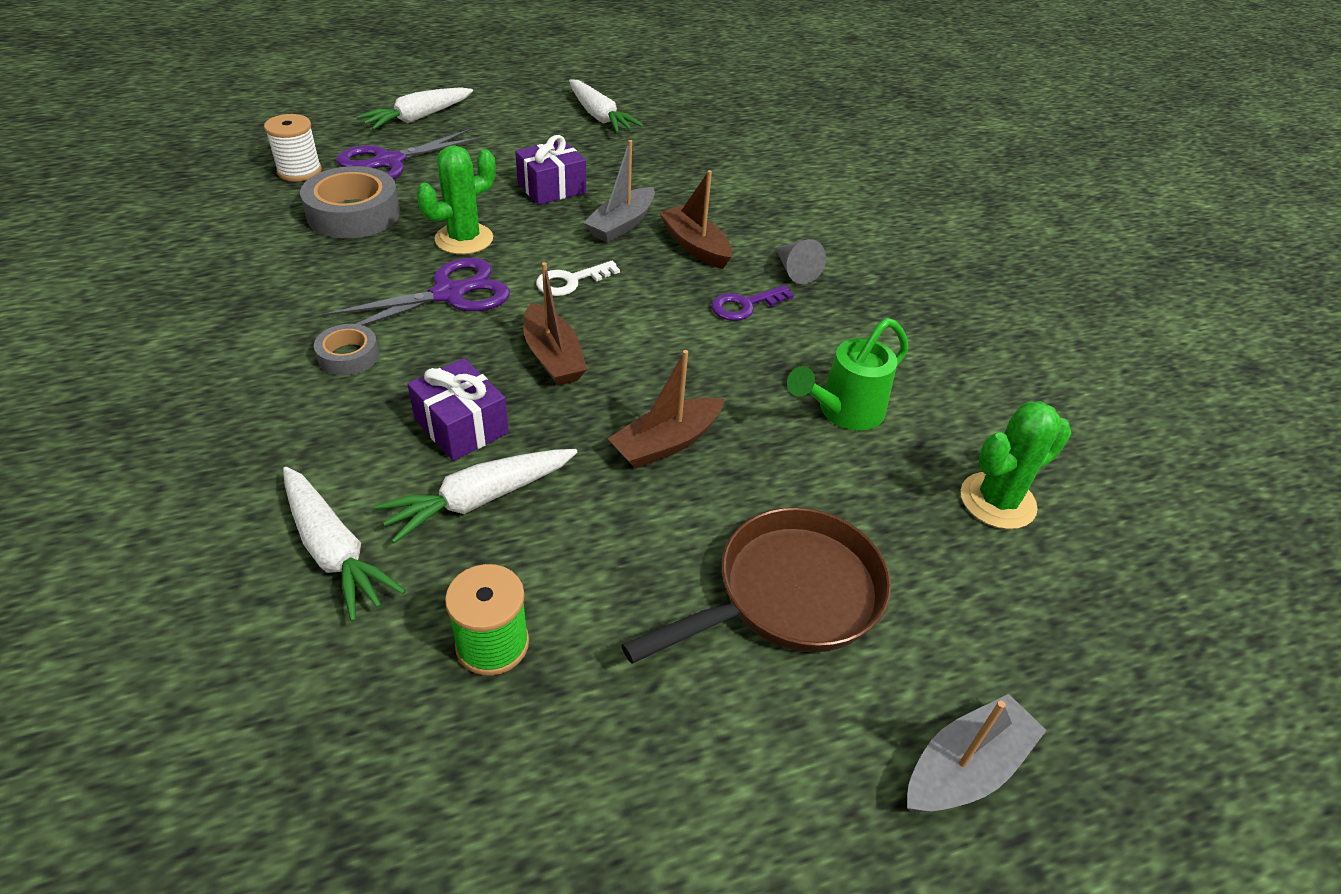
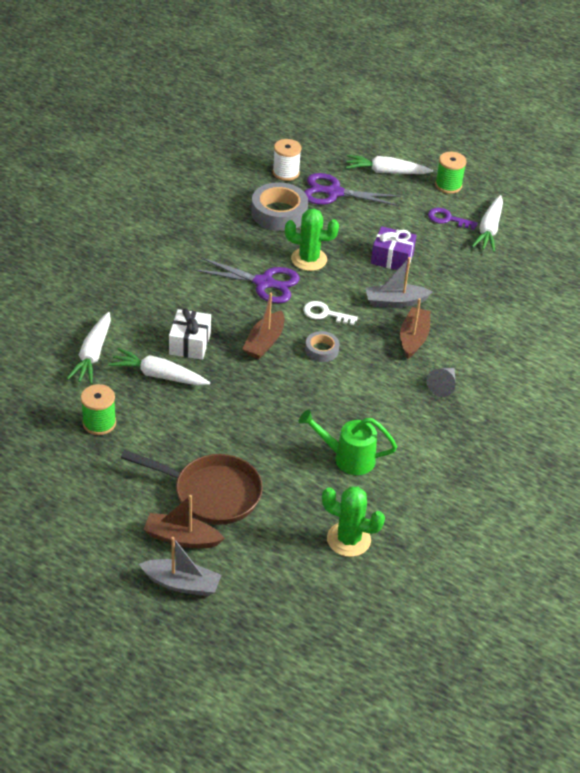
camera: 50 degrees right, 0 degrees up
(348, 356) = (188, 283): grey tape -> grey tape (321, 350)
(461, 426) = (190, 343): purple gift -> white gift
(500, 100) = (448, 185): none -> green spool
(666, 443) = (254, 410): brown boat -> brown boat (181, 538)
(744, 305) = (386, 383): purple key -> purple key (447, 219)

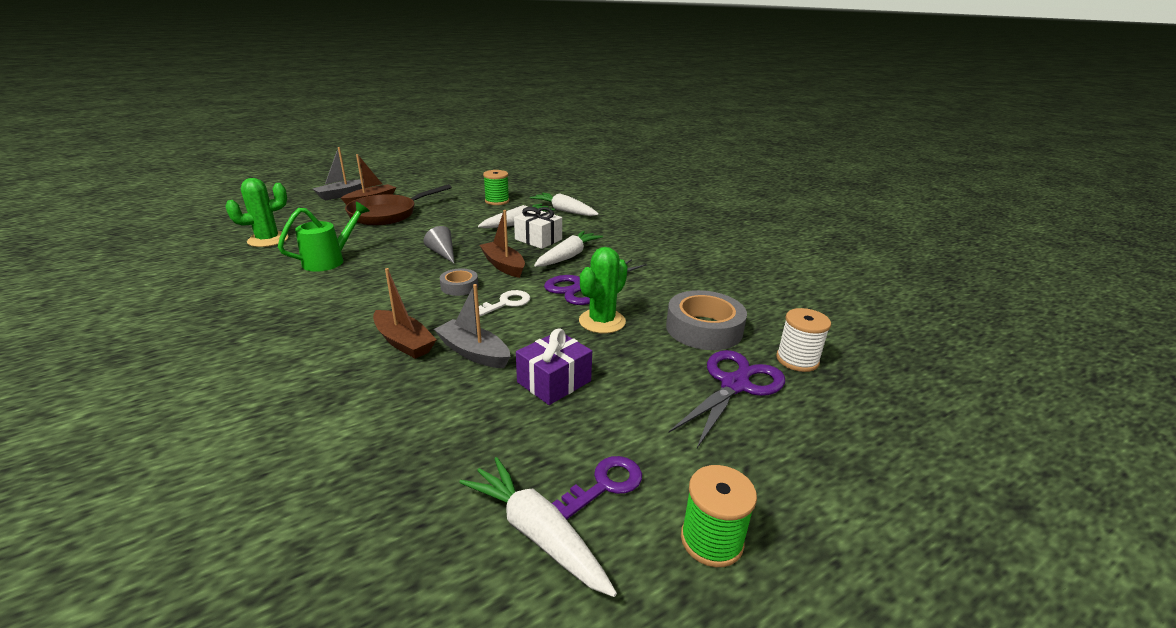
camera: 120 degrees right, 15 degrees down
(386, 172) = (780, 464): white carrot -> white carrot (568, 256)
(395, 302) = (473, 352): grey boat -> grey boat turned 75 degrees counterclockwise
(443, 385) = (316, 334): grey cone -> grey cone (443, 253)

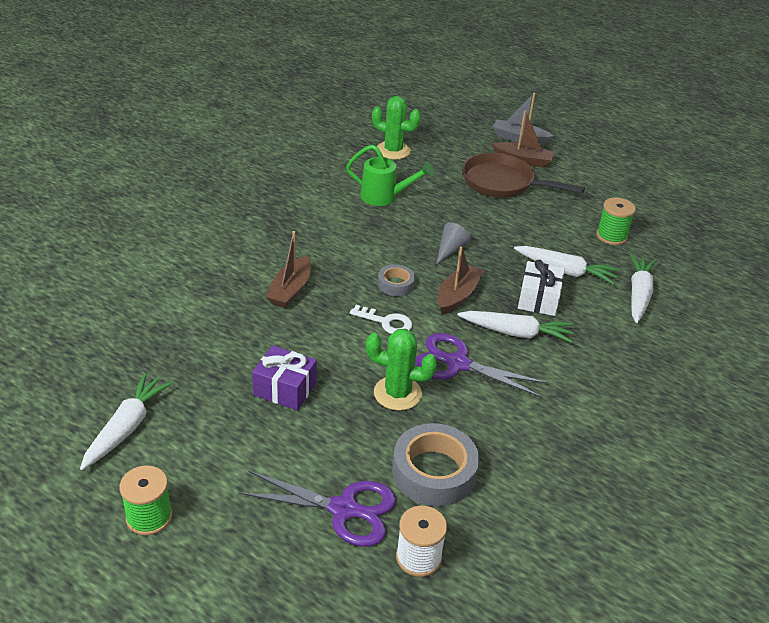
camera: 65 degrees right, 10 degrees up
(473, 352) = (298, 331): grey boat -> none
(605, 485) = (180, 449): purple key -> none

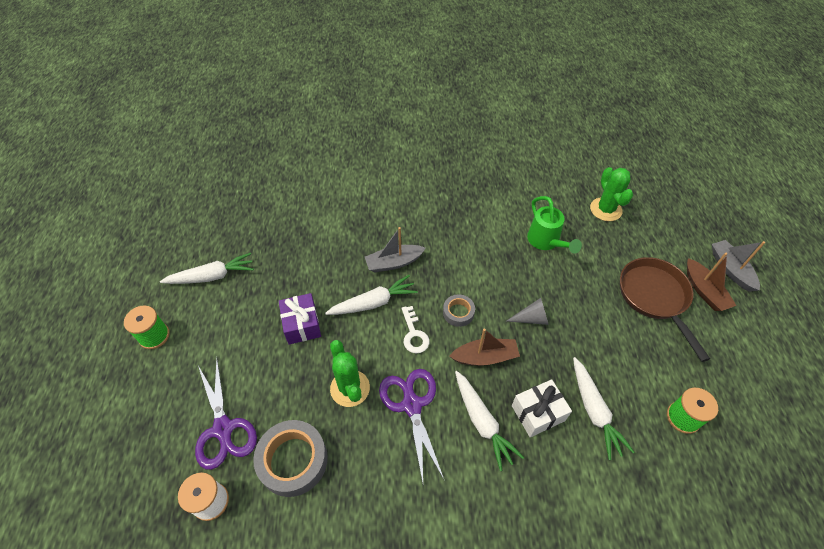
camera: 55 degrees right, 15 degrees up
(290, 290) = (394, 263): brown boat -> grey boat
(638, 294) = (626, 487): white carrot -> white carrot (373, 303)

